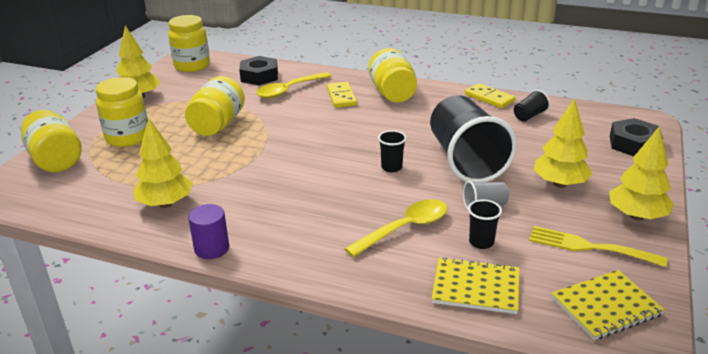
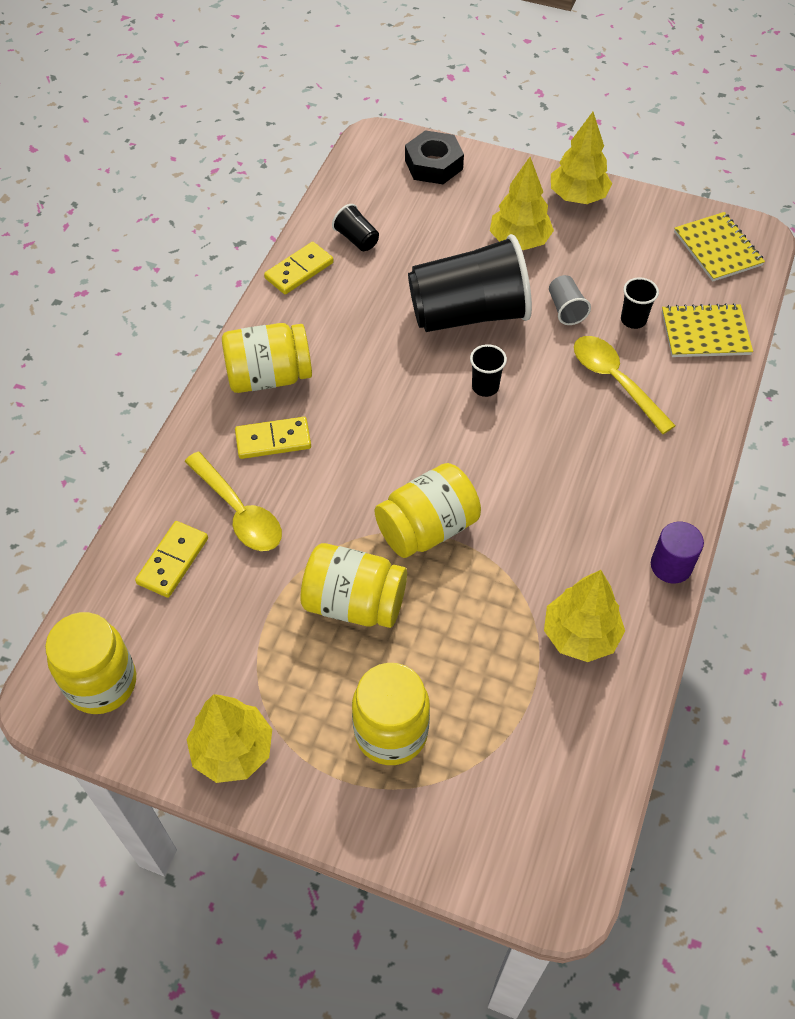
camera: 90 degrees left, 25 degrees up
(55, 160) = (462, 829): yellow jar -> yellow jar (427, 528)
(259, 76) = (173, 561): black nut -> yellow domino
(476, 287) = (705, 333): yellow notebook -> yellow notebook turned 75 degrees clockwise
(588, 247) = (632, 242): yellow fork -> none

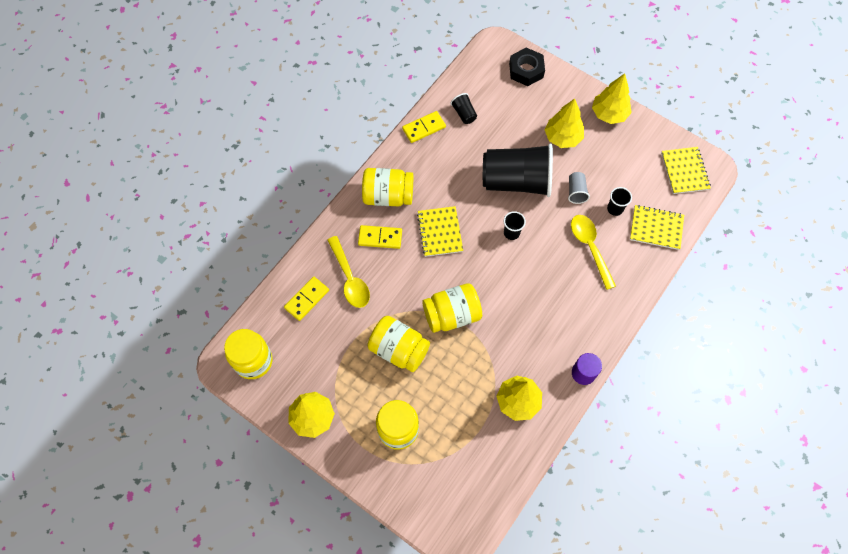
camera: 15 degrees right, 10 degrees up
(369, 410) = (439, 232): none -> yellow notebook

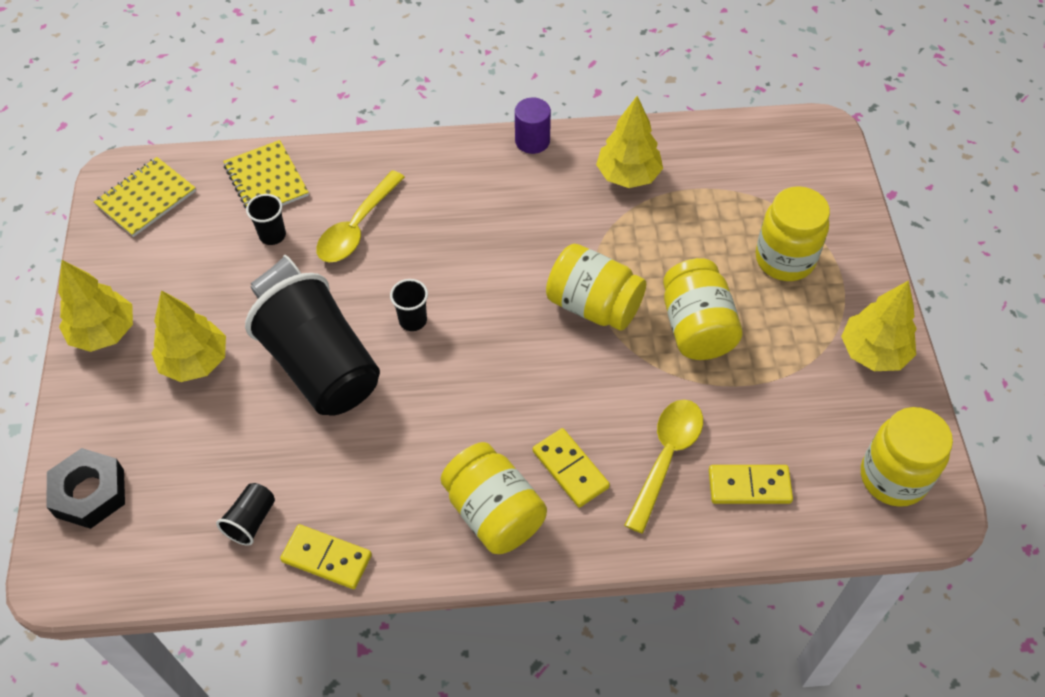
camera: 130 degrees left, 10 degrees down
(439, 232) = (490, 402): yellow notebook -> none

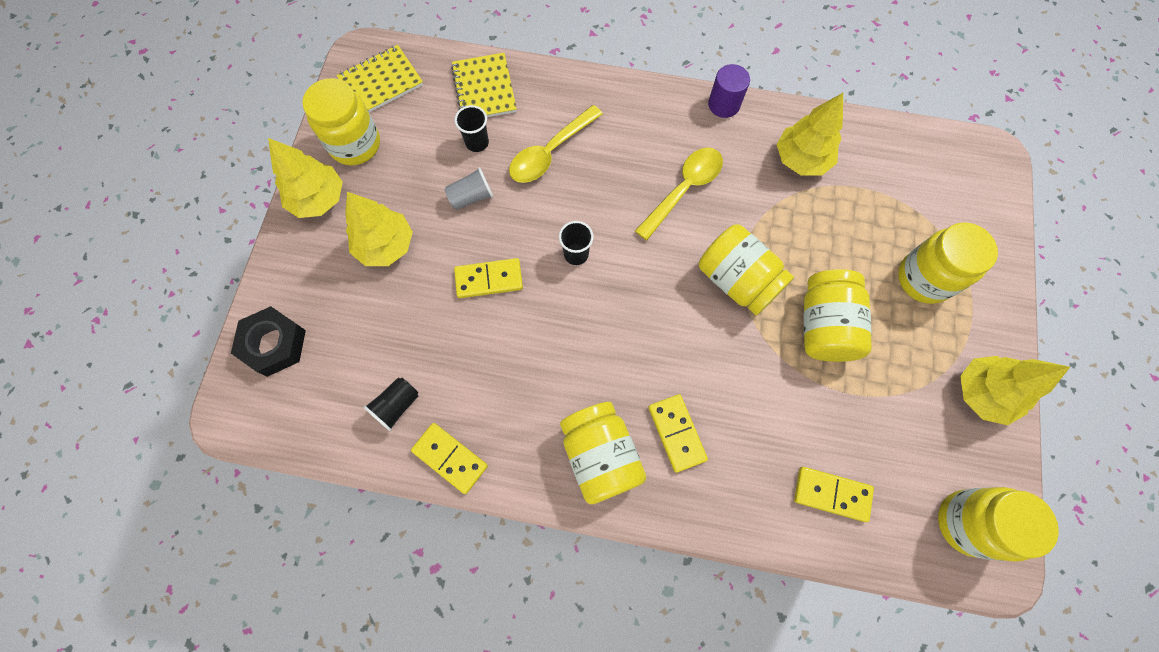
camera: 15 degrees right, 15 degrees up
(133, 267) = (355, 144): none -> yellow jar
(322, 368) = (489, 279): black cup -> yellow domino
(666, 458) = (764, 446): yellow spoon -> yellow spoon (683, 189)

